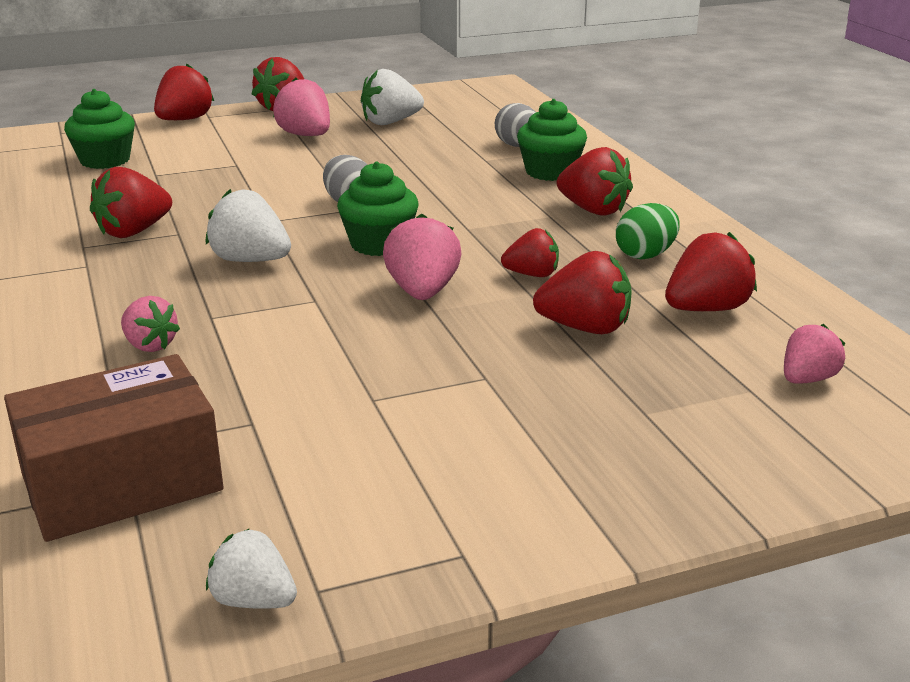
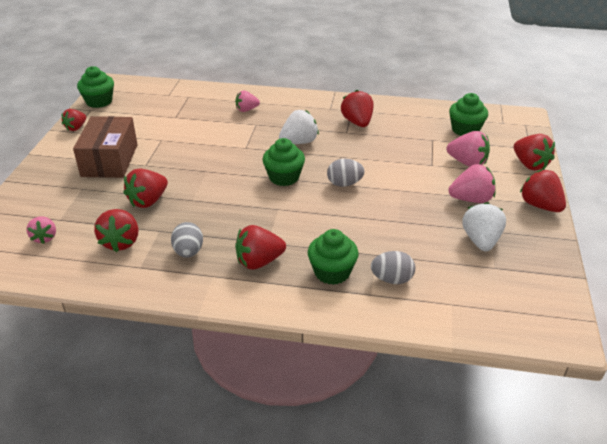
camera: 120 degrees right, 10 degrees up
(122, 482) = (170, 94): brown box -> brown box (109, 160)
(253, 600) = (99, 101): white strawberry -> green cupcake
(422, 292) = (224, 173): pink strawberry -> pink strawberry (467, 163)
(532, 275) = (208, 207): red strawberry -> red strawberry (76, 128)
(645, 255) = (188, 252): green egg -> grey egg

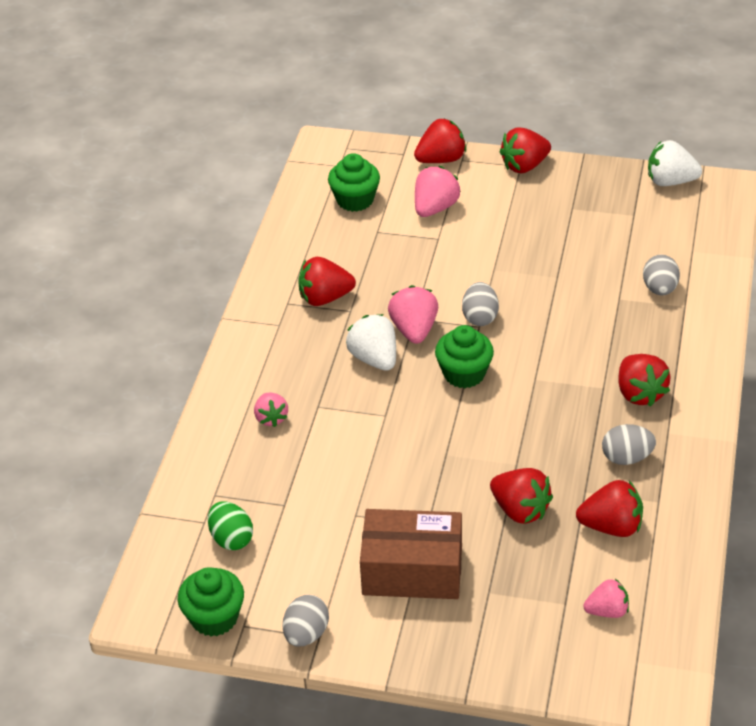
camera: 85 degrees left, 5 degrees up
(76, 128) = (306, 634): red strawberry -> grey egg
(153, 103) = (231, 539): none -> green egg
(332, 272) = (652, 334): green cupcake -> none
(471, 199) = (513, 215): pink strawberry -> pink strawberry (414, 330)
(481, 241) = (590, 218): white strawberry -> white strawberry (670, 181)

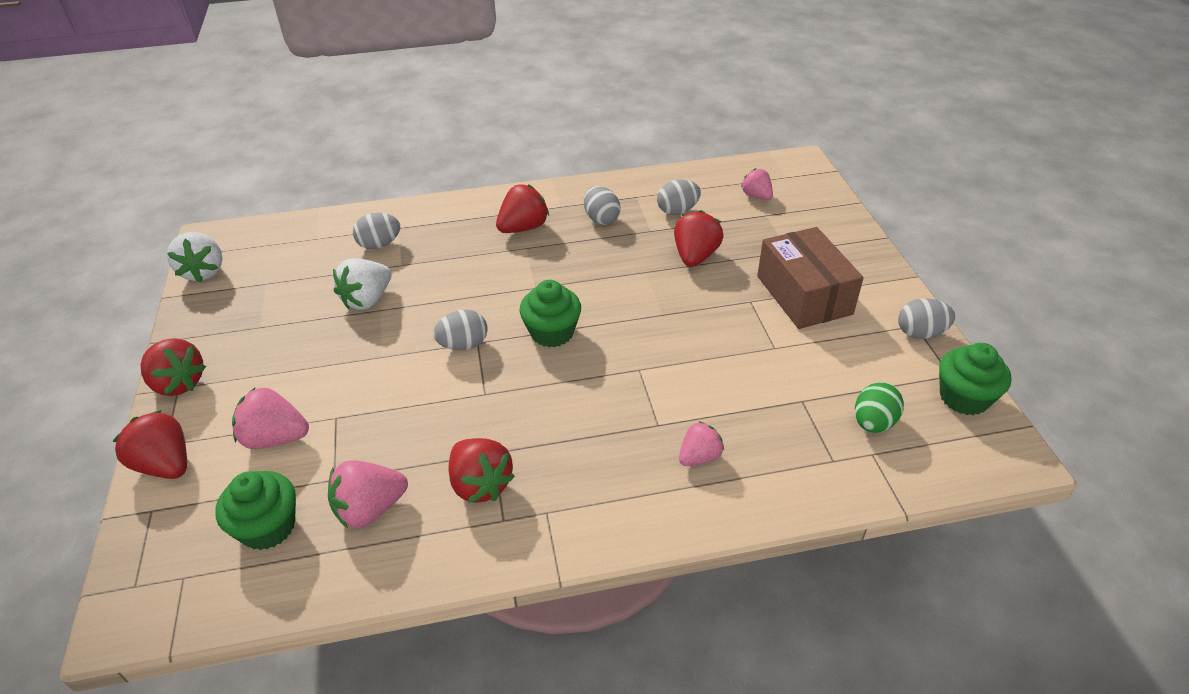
camera: 115 degrees left, 0 degrees up
(374, 359) = (563, 404): white strawberry -> white strawberry (367, 300)
(414, 330) = (504, 387): pink strawberry -> pink strawberry (370, 509)
(611, 526) = (677, 211): red strawberry -> grey egg

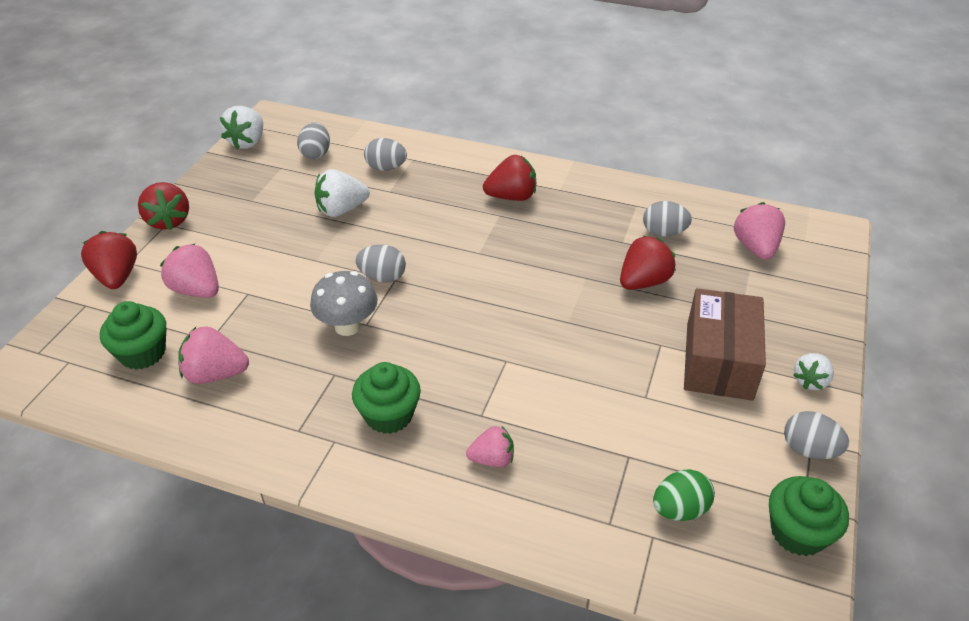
camera: 30 degrees right, 0 degrees up
(468, 403) = (347, 326): none -> grey mushroom
(480, 484) = (304, 394): red strawberry -> none
(552, 332) = (460, 297): green cupcake -> green cupcake (389, 415)
(601, 219) = (586, 214): grey egg -> grey egg (316, 154)
(756, 196) = (755, 248): pink strawberry -> pink strawberry, size x1.53
(878, 282) = (810, 381): none -> white strawberry

